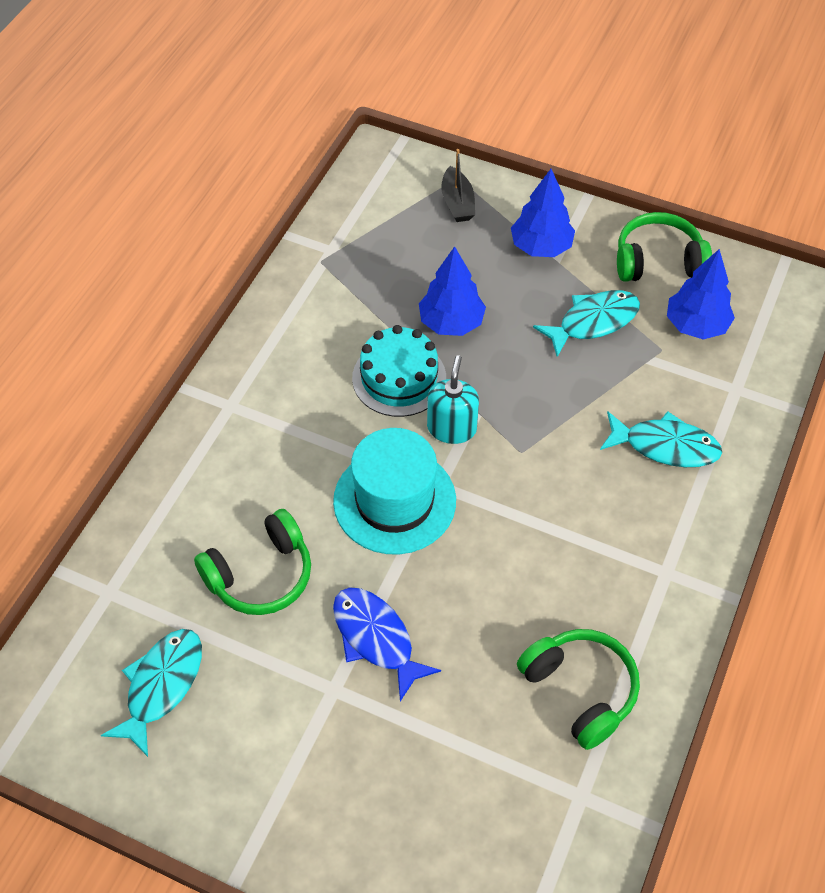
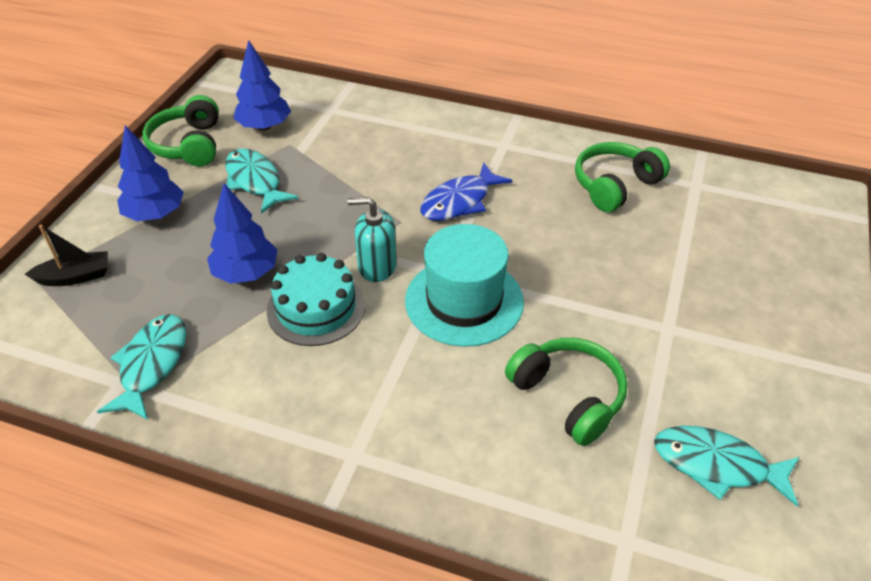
camera: 95 degrees left, 10 degrees down
(376, 638) = (610, 303): blue fish -> blue fish (460, 201)
(665, 446) = (388, 144): turquoise fish -> turquoise fish (152, 364)

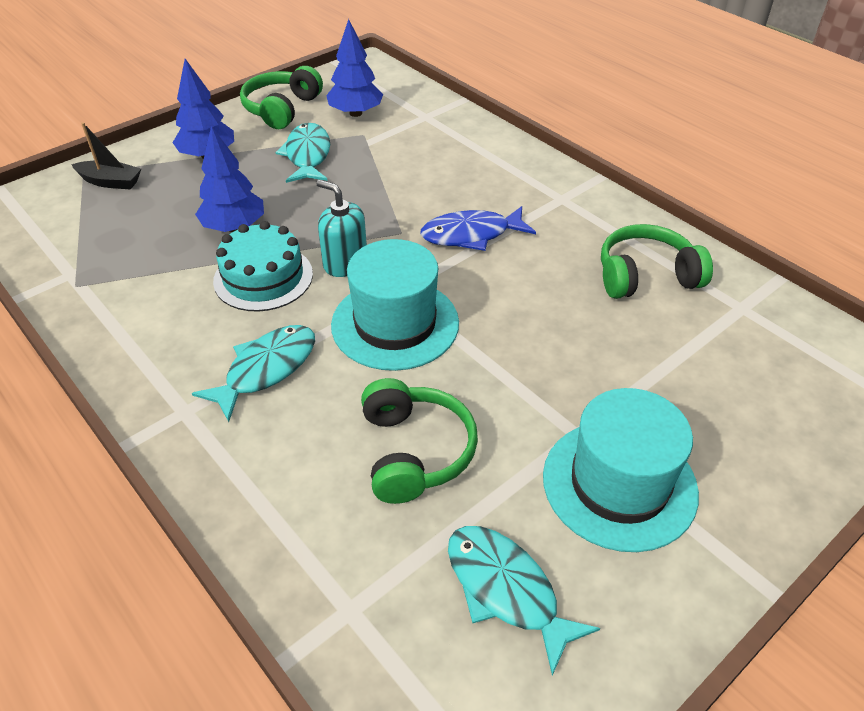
camera: 30 degrees right, 0 degrees up
(152, 364) = (103, 270): turquoise fish -> turquoise fish (266, 369)
(724, 351) = (619, 484): none -> turquoise hat

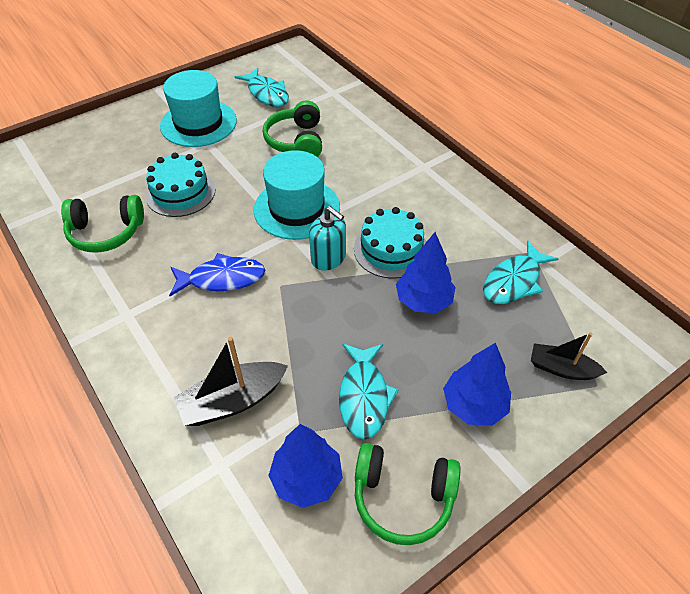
camera: 175 degrees left, 5 degrees up
(266, 369) = (380, 185): turquoise fish -> turquoise fish (514, 281)
(281, 109) = (402, 498): green headphones -> green headphones turned 75 degrees clockwise
(427, 147) = (233, 401): none -> black boat
(577, 337) = (180, 192): none -> turquoise cake

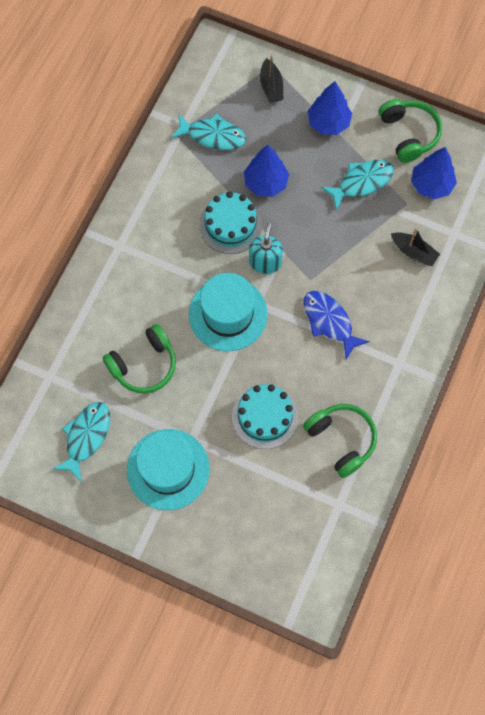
camera: 120 degrees left, 20 degrees up
(233, 401) = (413, 252): black boat -> black boat, size x0.66

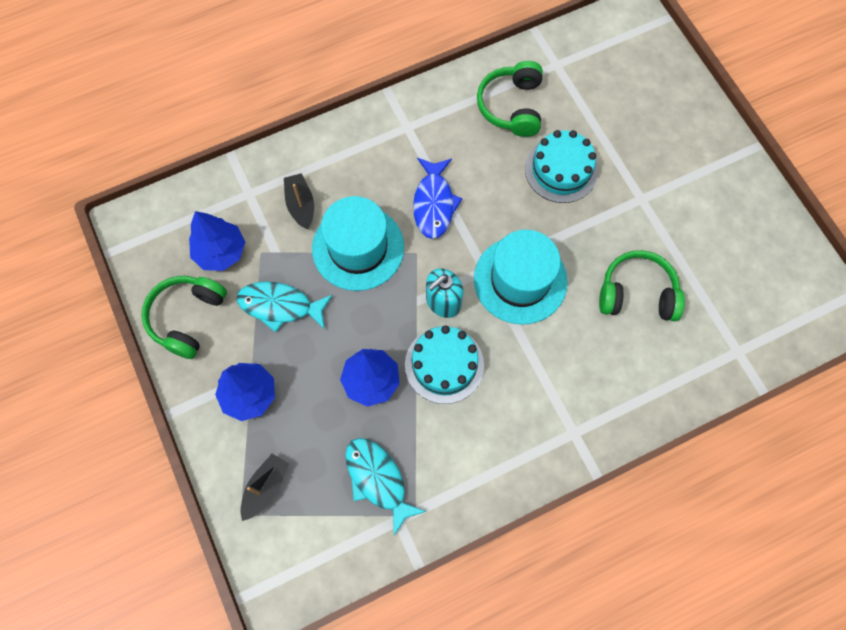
camera: 140 degrees left, 0 degrees up
(86, 437) = (738, 269): turquoise fish -> none
(168, 469) = (681, 190): turquoise hat -> turquoise hat (358, 248)

